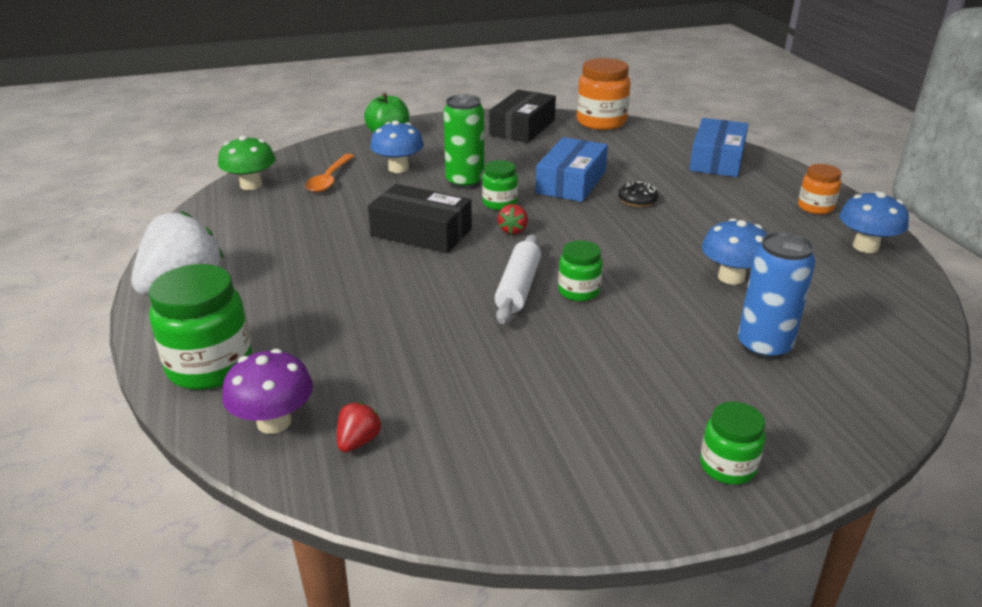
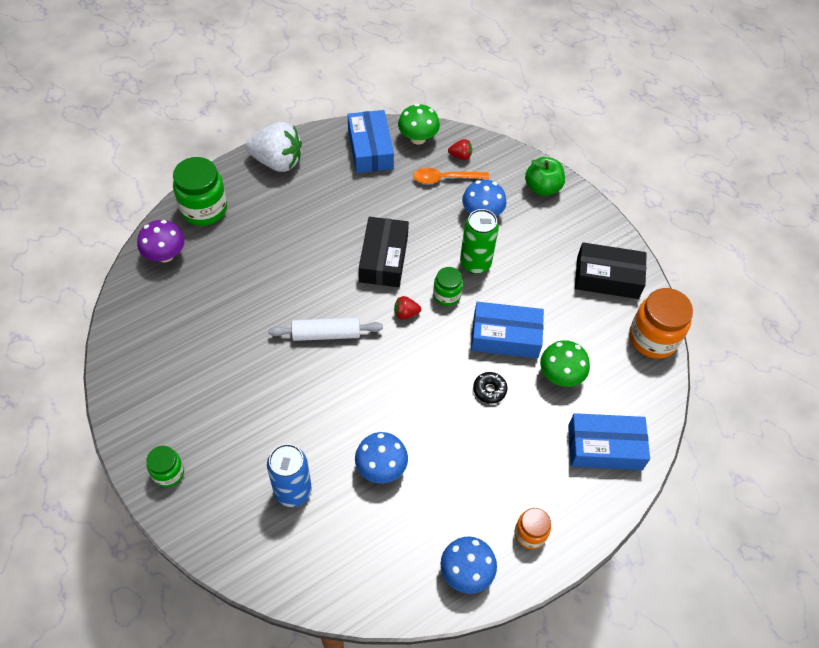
camera: 70 degrees right, 25 degrees up
(235, 216) = (370, 149): none -> blue box
(358, 441) = (157, 296): red strawberry -> red strawberry (460, 156)
(578, 291) = (332, 370): green jar -> none
(629, 165) = (560, 375): none -> green mushroom

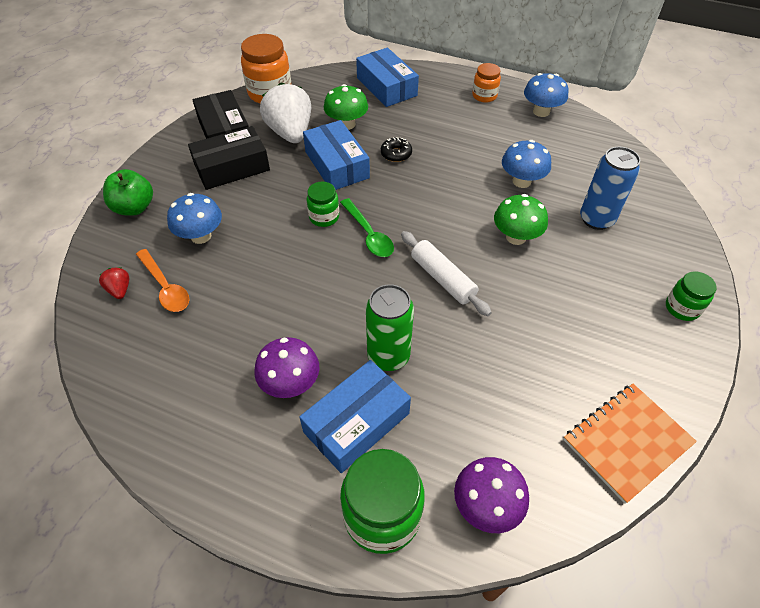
camera: 120 degrees left, 5 degrees down
(128, 348) = (627, 442): none -> orange notebook
(277, 162) = (238, 480): white strawberry -> white strawberry (290, 133)
(316, 208) = (290, 383): none -> purple mushroom
(370, 149) = (154, 383): blue box -> blue box (356, 422)
(383, 259) = (317, 282): black box -> black box (232, 167)
(406, 313) = (368, 234): red strawberry -> green spoon
(418, 138) = (107, 344): green mushroom -> green mushroom (516, 237)
(475, 263) = (270, 214): green can -> green can (388, 356)

